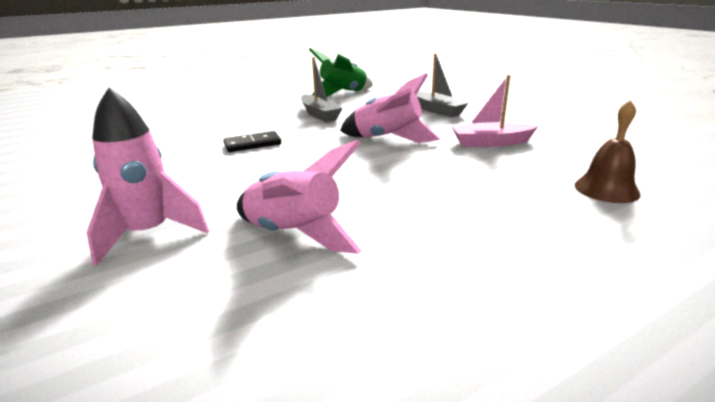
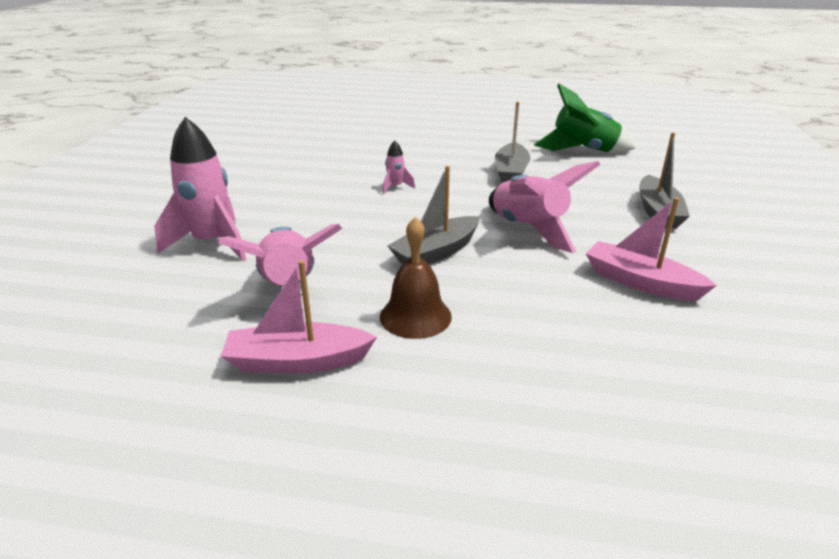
camera: 40 degrees right, 5 degrees up
(252, 144) = (395, 187): black domino -> pink rocket
(356, 169) = (436, 252): none -> grey boat
(388, 271) = (297, 361): none -> pink boat
(606, 189) = (669, 409): brown bell -> brown bell (415, 316)

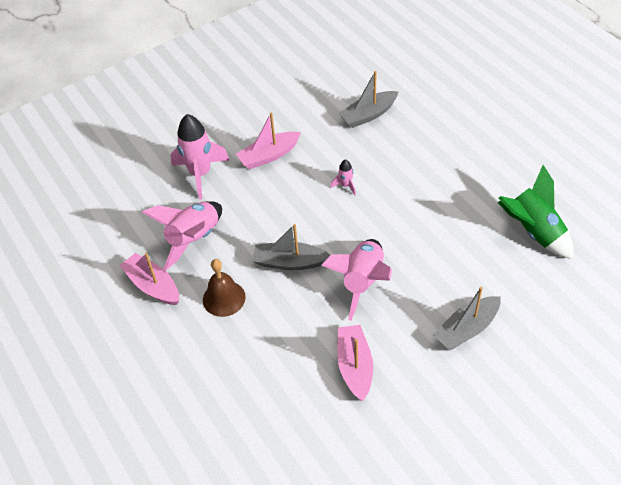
camera: 50 degrees right, 20 degrees up
(280, 201) = (269, 156): none -> pink boat
(511, 172) = (439, 220): grey boat -> grey boat (368, 115)

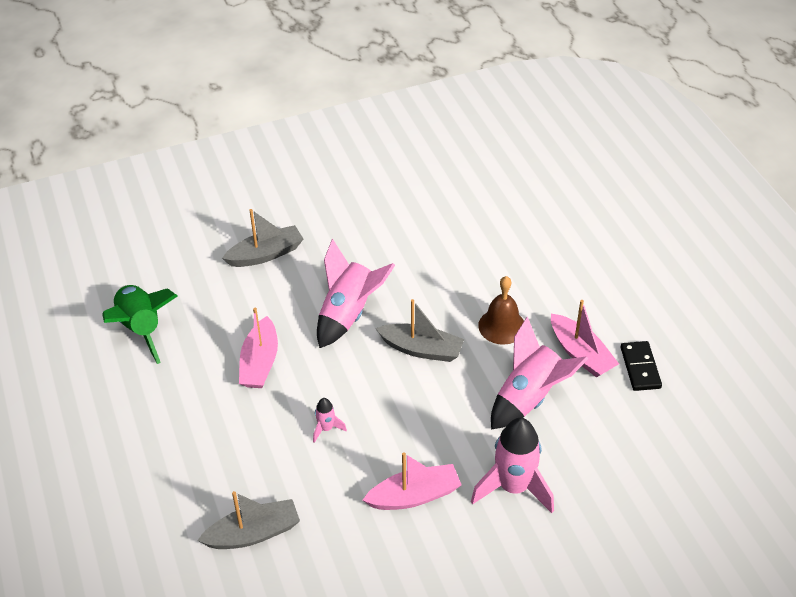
camera: 170 degrees left, 5 degrees down
(102, 283) = (640, 368): none -> black domino
(354, 366) = (384, 244): pink boat -> pink boat (260, 363)

